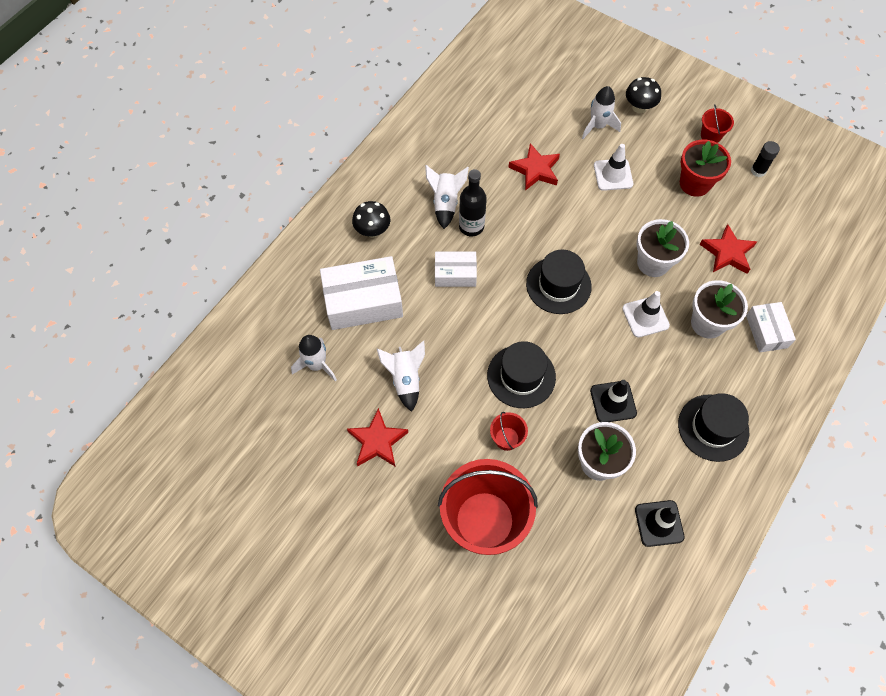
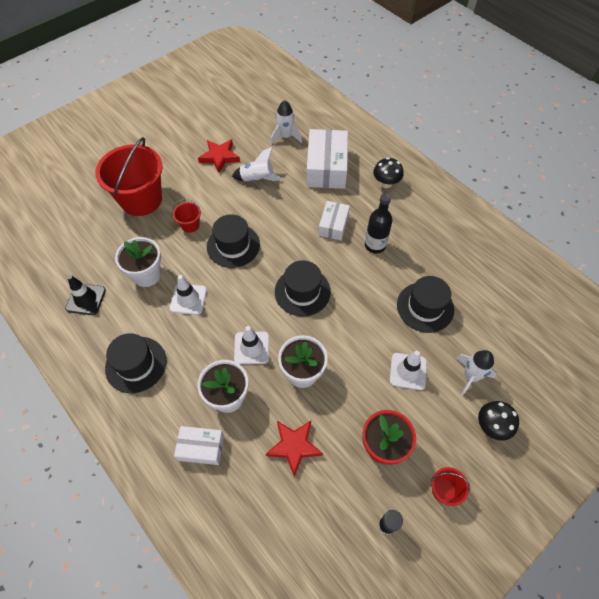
camera: 105 degrees right, 5 degrees down
(445, 203) = (402, 233): white rocket -> none
(535, 170) = (425, 307): red star -> black hat
(613, 402) = (188, 299): black traffic cone -> white traffic cone

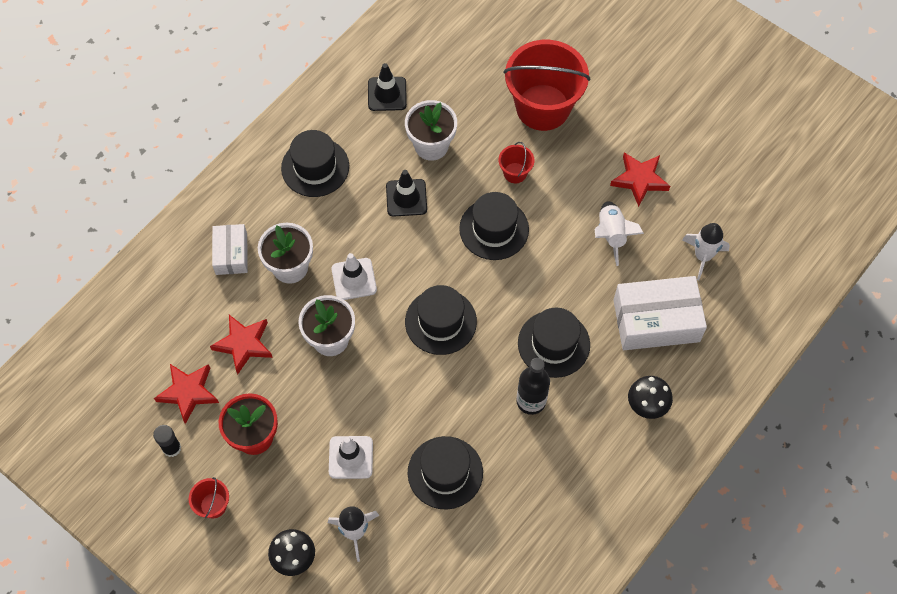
camera: 80 degrees right, 5 degrees up
(188, 299) = (406, 198): white traffic cone -> black traffic cone
(333, 225) = (553, 344): white box -> black hat
(333, 503) = (188, 392): none -> red star

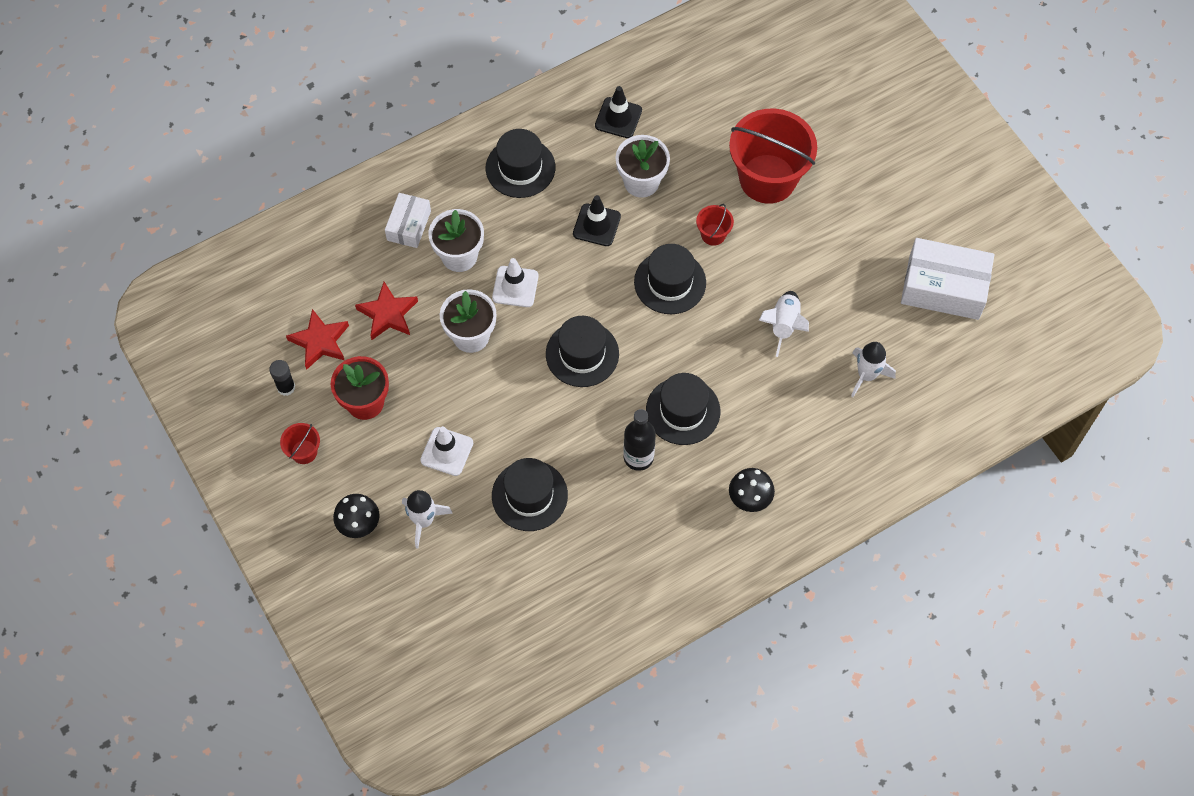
camera: 20 degrees right, 0 degrees up
(639, 180) = (835, 280): red star -> none
(656, 321) = (793, 422): white box -> white box (943, 288)

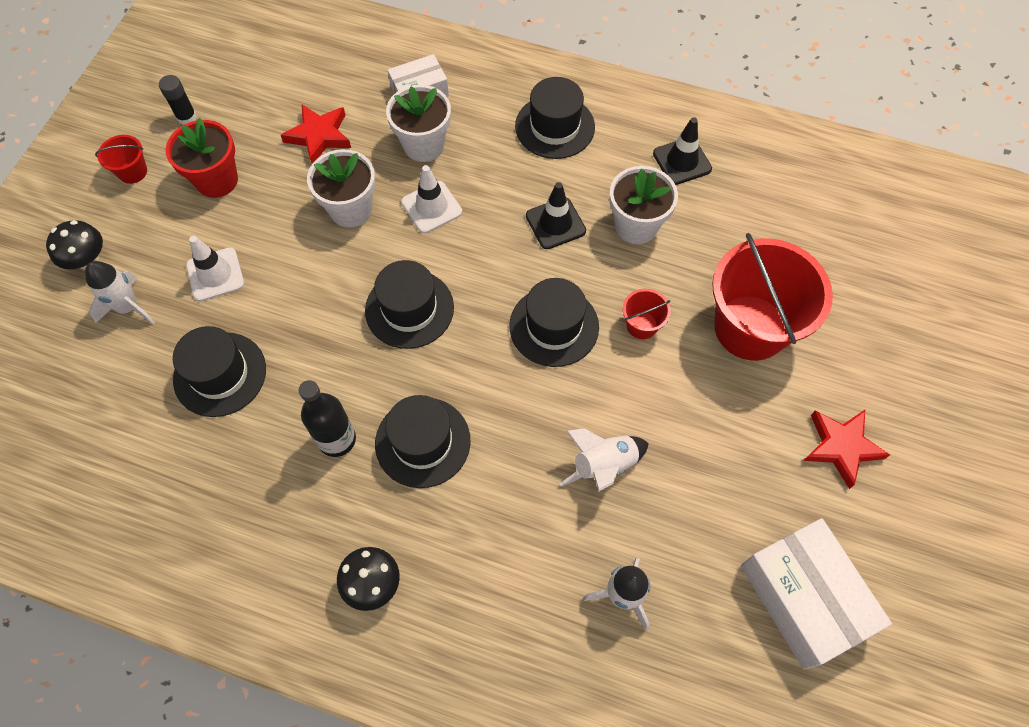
camera: 50 degrees right, 0 degrees up
(320, 341) = (251, 109): red star -> red star (841, 447)

